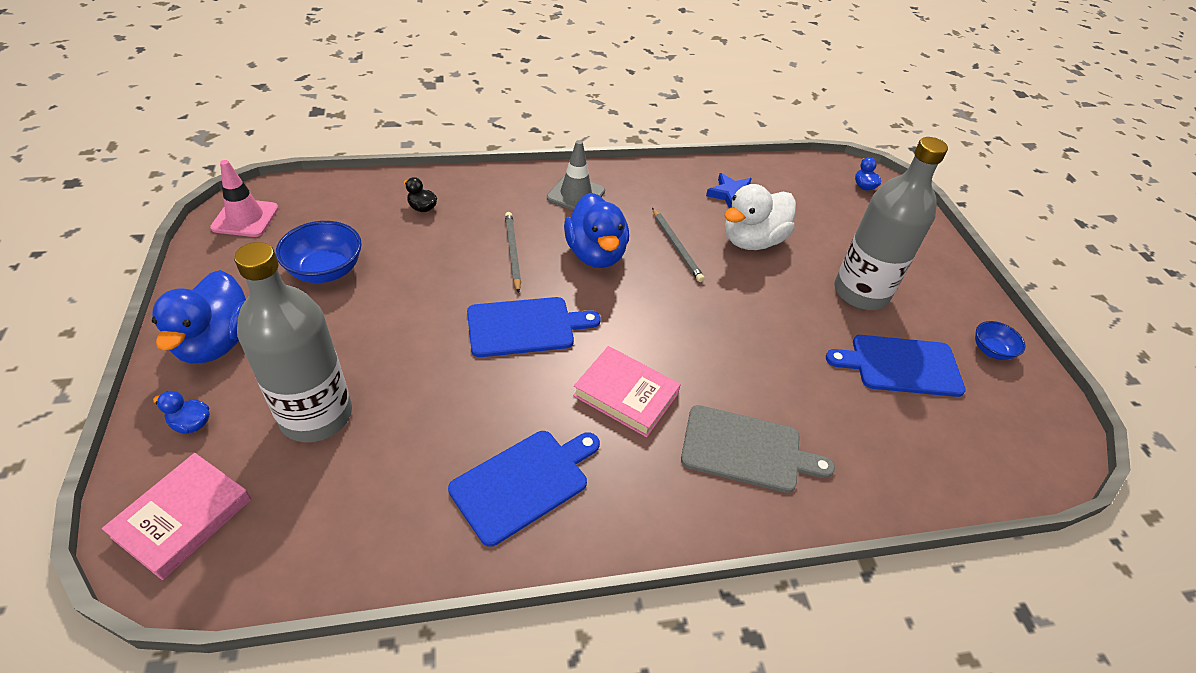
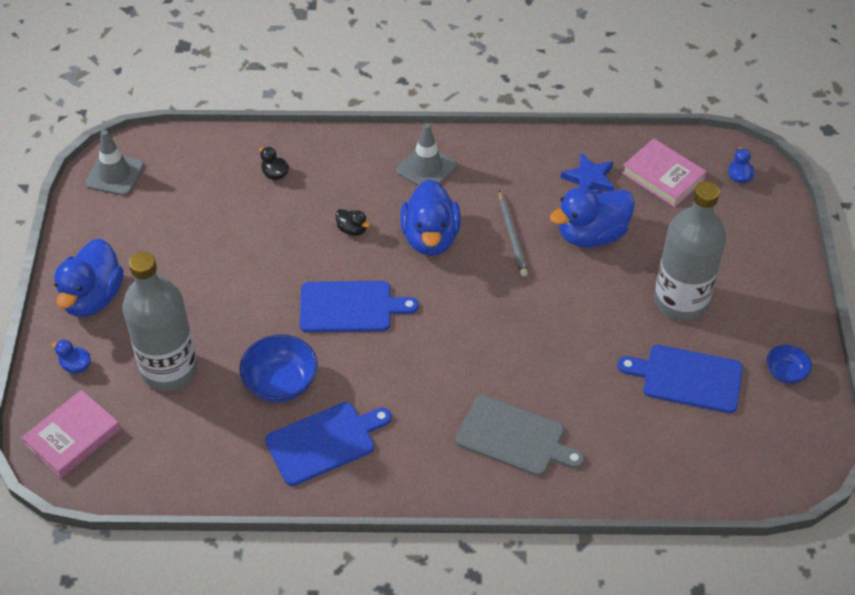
camera: 15 degrees right, 5 degrees up
(245, 218) = (115, 175): pink traffic cone -> grey traffic cone
(325, 270) = (183, 236): blue bowl -> blue bowl (281, 383)
(512, 252) = (352, 230): grey pencil -> black duck
(626, 394) = (424, 379): pink book -> pink book (663, 176)
(752, 241) = (591, 235): white duck -> blue duck

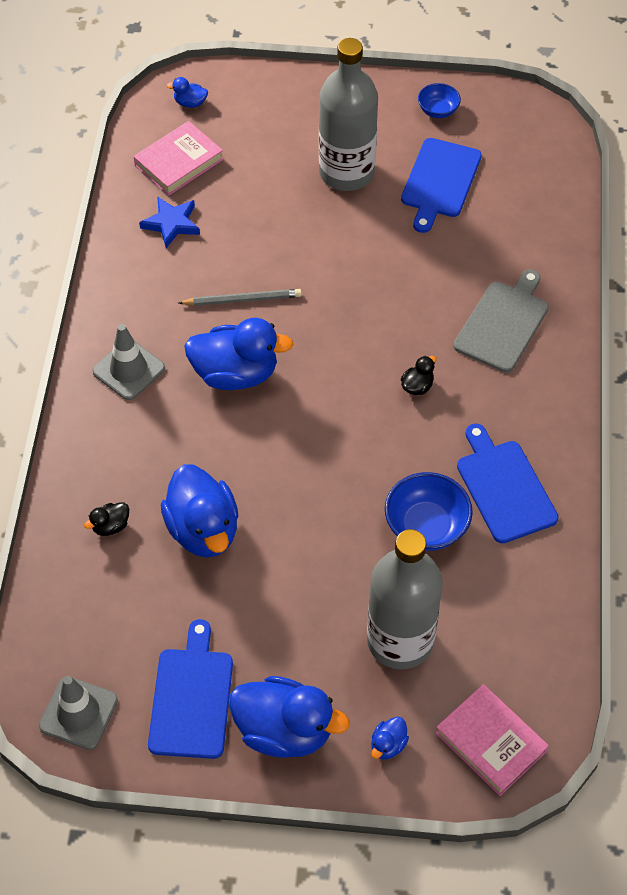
camera: 85 degrees left, 5 degrees up
(350, 307) = (326, 456): blue cutting board -> blue cutting board (192, 698)
(352, 230) = (213, 448): black duck -> black duck (417, 386)
(591, 235) = (251, 232): blue duck -> blue duck (203, 530)

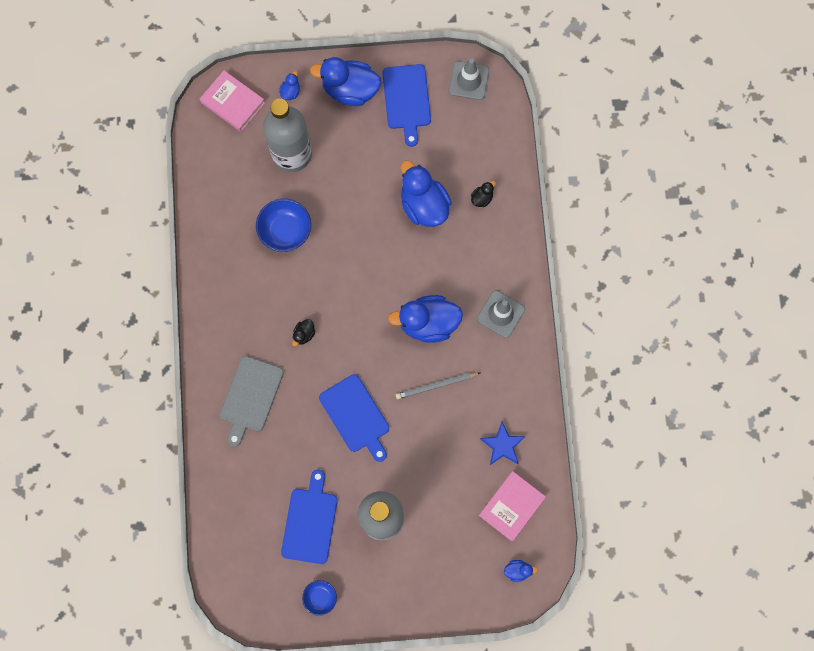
camera: 170 degrees right, 20 degrees up
(504, 487) = (239, 267): blue cutting board -> blue cutting board (356, 416)

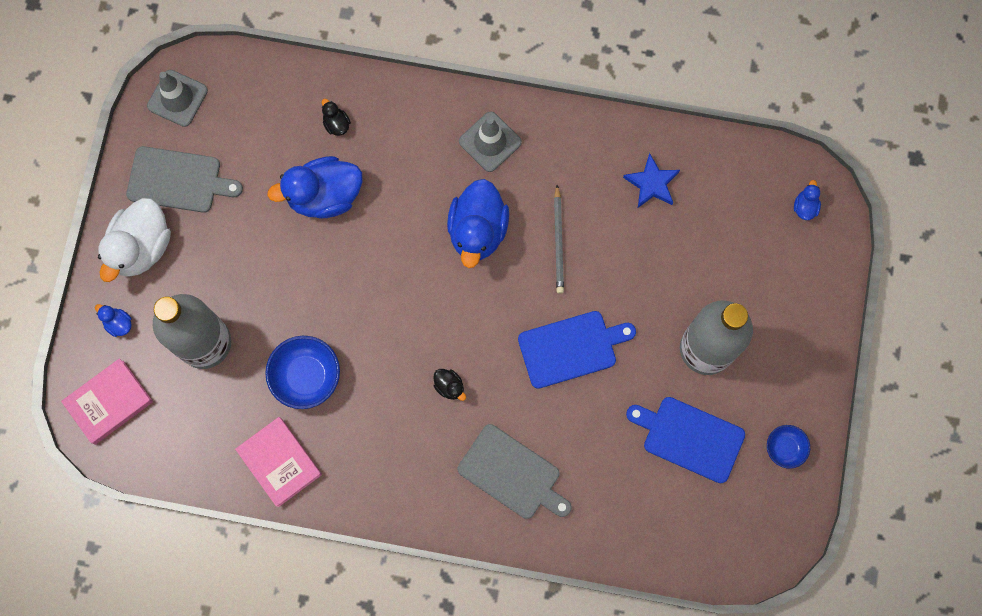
camera: 75 degrees left, 0 degrees up
(350, 90) = (141, 247): blue duck -> white duck
(406, 100) = (178, 180): blue cutting board -> grey cutting board
(511, 506) = (727, 193): pink book -> pink book (279, 462)

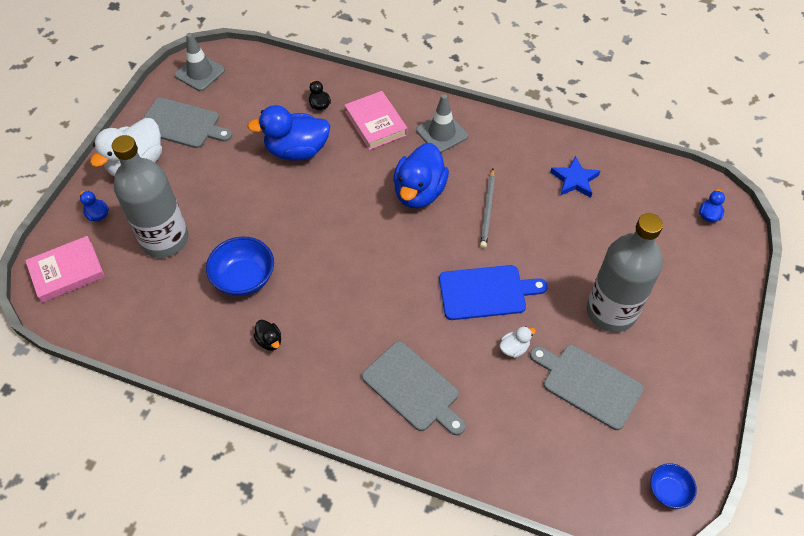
camera: 10 degrees right, 20 degrees down
(279, 462) = (200, 343): pink book -> pink book (376, 123)
(449, 386) = (369, 306): black duck -> black duck (269, 341)
(609, 410) = (514, 348): none -> white duck
(689, 438) = (588, 384): blue cutting board -> grey cutting board
(784, 448) = (681, 408): blue bowl -> blue bowl (668, 491)

